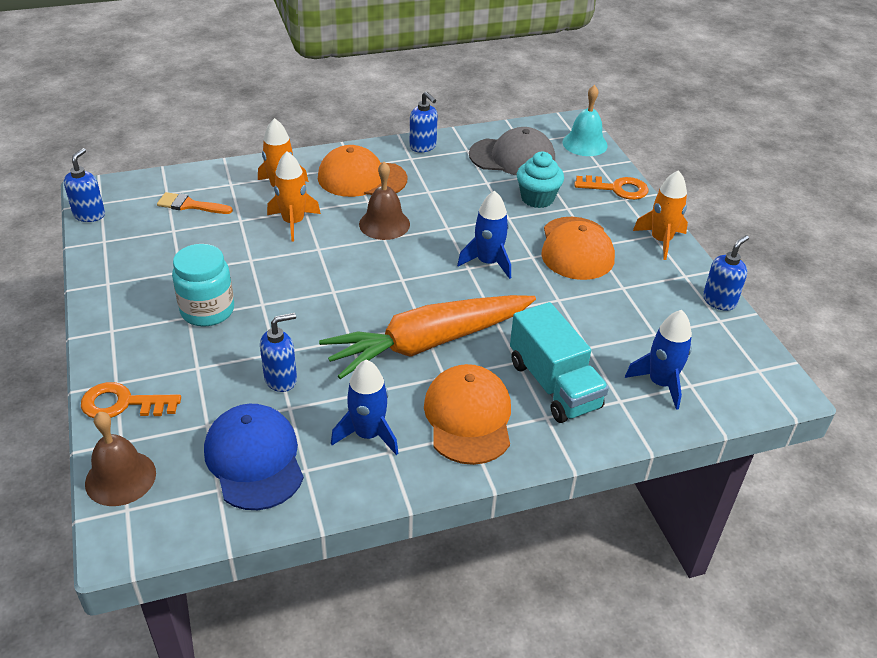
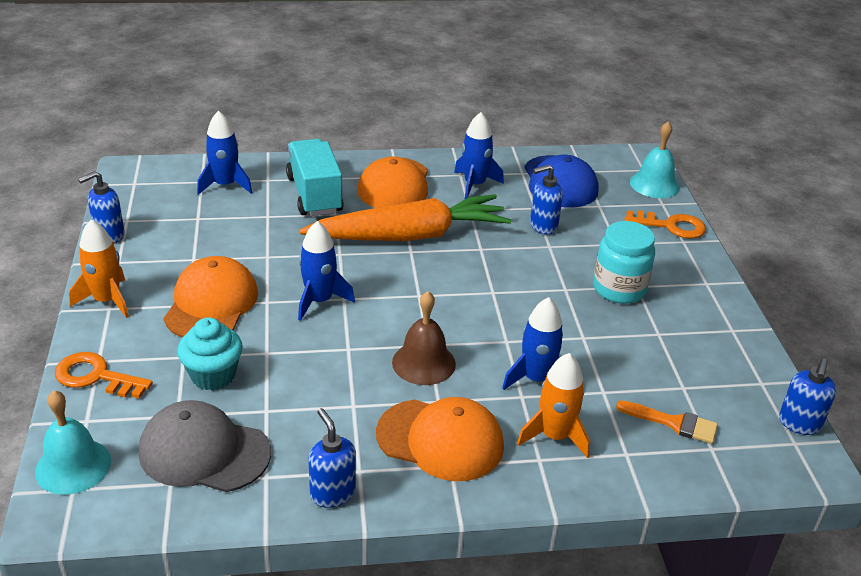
camera: 170 degrees left, 5 degrees down
(120, 478) = (654, 184): brown bell -> turquoise bell
(293, 222) = (536, 379): orange rocket -> blue rocket

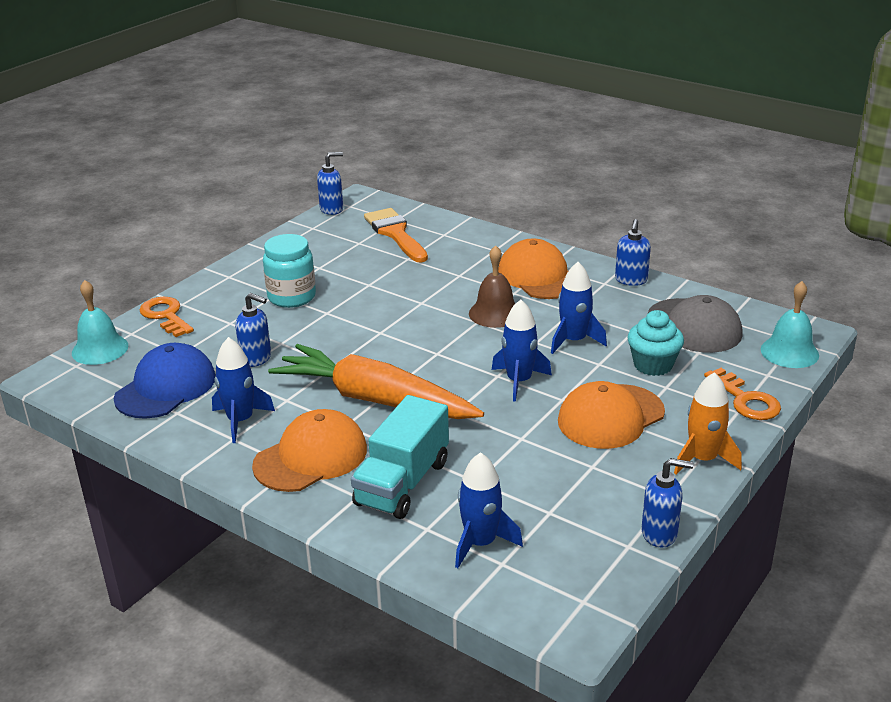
camera: 135 degrees left, 5 degrees down
(536, 379) = (436, 278): blue rocket -> blue rocket (574, 341)
(554, 436) = (470, 253): orange rocket -> none
(673, 423) = (395, 233): orange brush -> orange brush, size x1.61

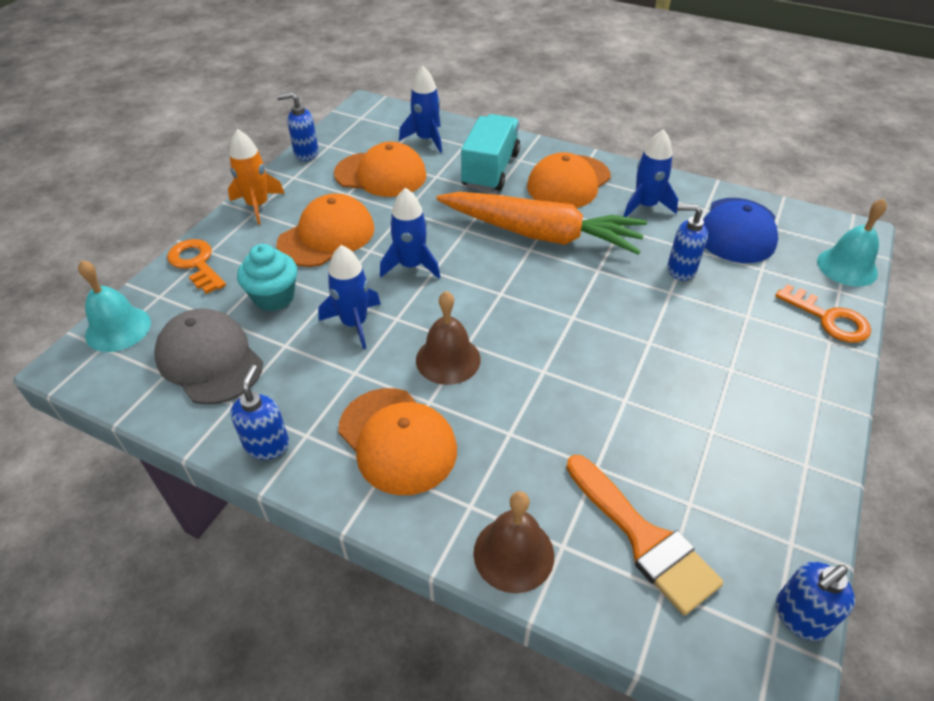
camera: 170 degrees right, 15 degrees up
(291, 297) = (708, 364): turquoise jar -> none
(473, 233) = (513, 553): none -> brown bell
(549, 489) = (381, 174): none -> orange cap

